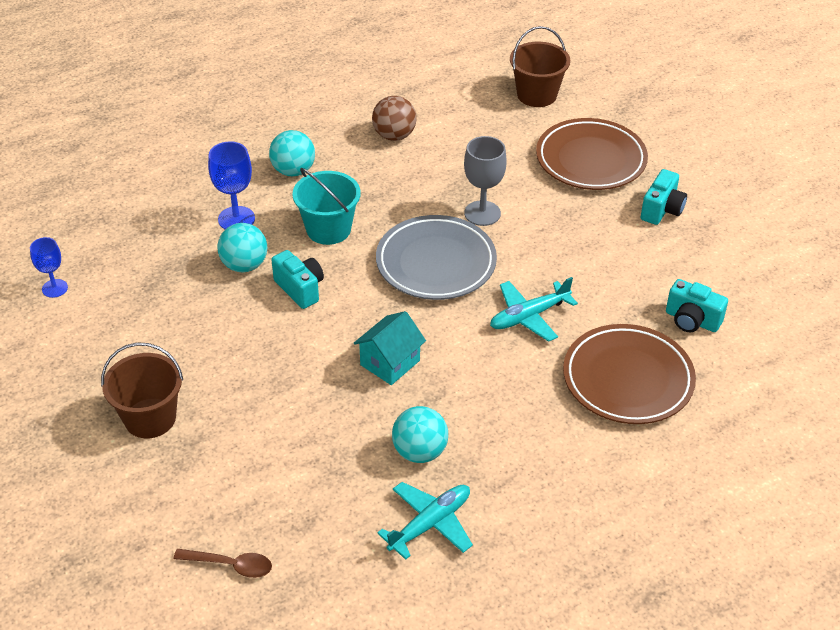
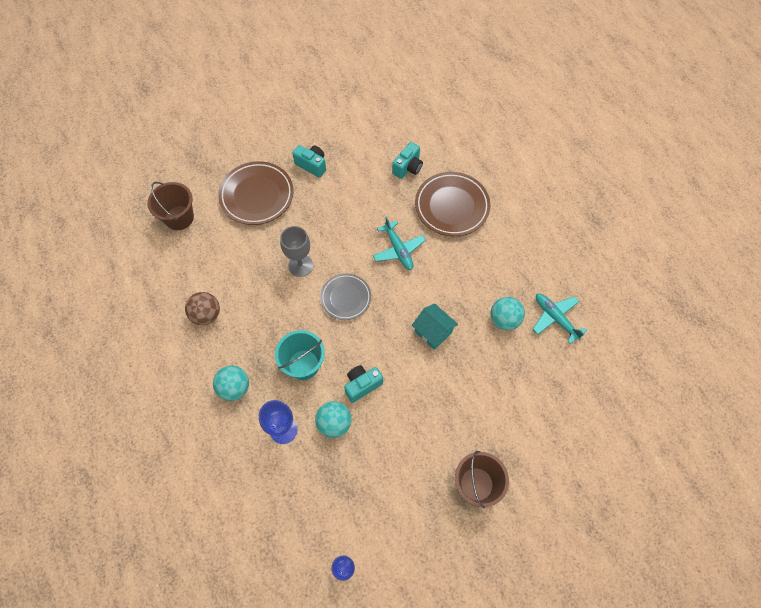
camera: 85 degrees left, 20 degrees up
(230, 565) = (589, 429): brown spoon -> none
(436, 263) = (346, 298): grey plate -> grey plate, size x0.63

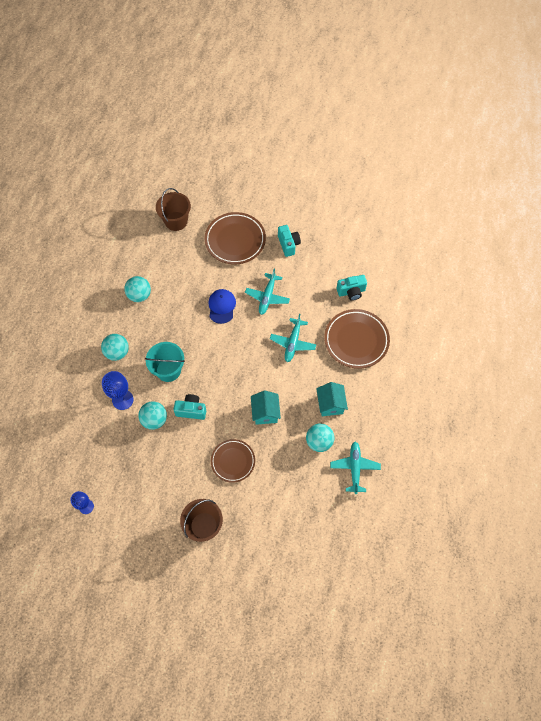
camera: 40 degrees right, 0 degrees up
(206, 315) = (139, 295): brown ball -> turquoise ball
(300, 265) = (221, 306): grey goblet -> blue cap
(336, 226) = (267, 297): none -> turquoise plane
(346, 298) = (230, 348): grey plate -> none
(446, 401) = (233, 461): none -> brown plate
(483, 279) = (330, 404): none -> turquoise house

